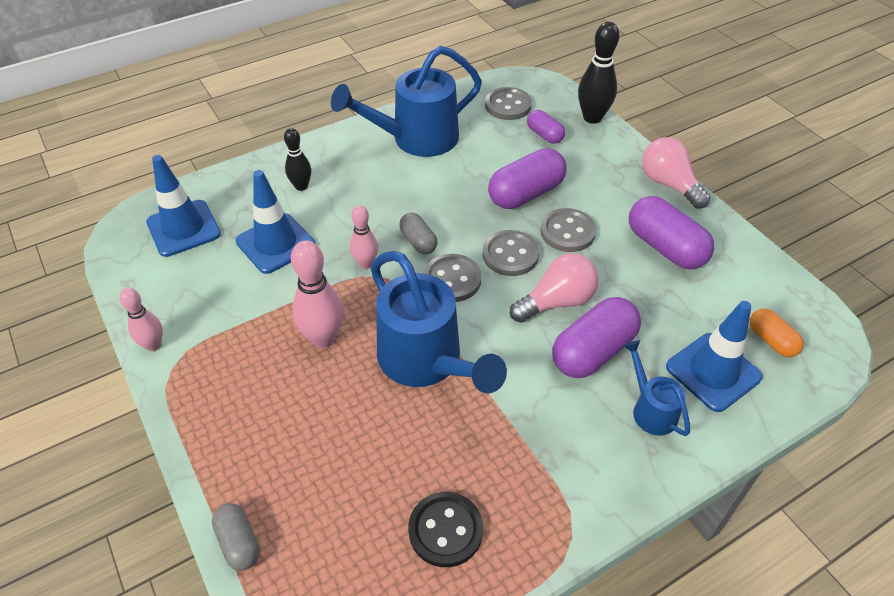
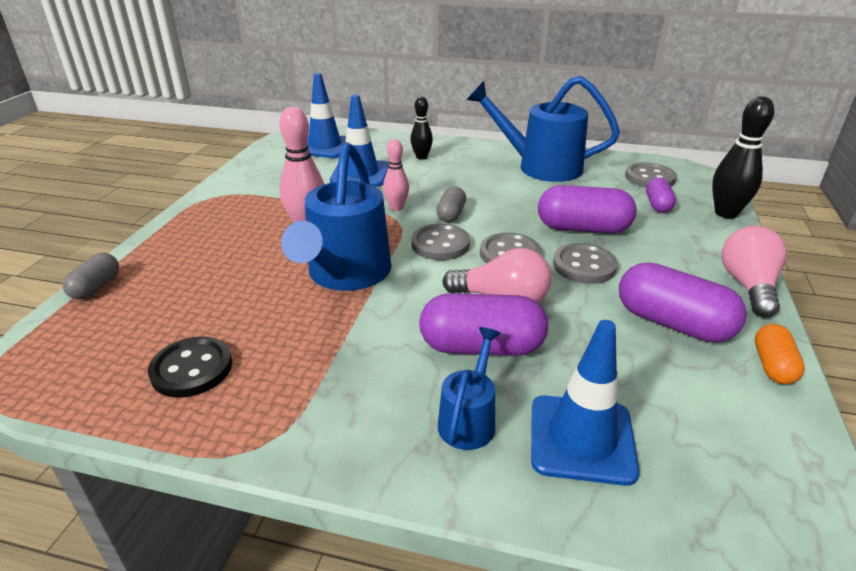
camera: 45 degrees right, 15 degrees down
(153, 345) = (223, 183): pink bowling pin -> none
(665, 247) = (672, 323): purple capsule -> purple capsule turned 60 degrees counterclockwise
(771, 340) = (699, 463): orange capsule -> orange capsule (773, 366)

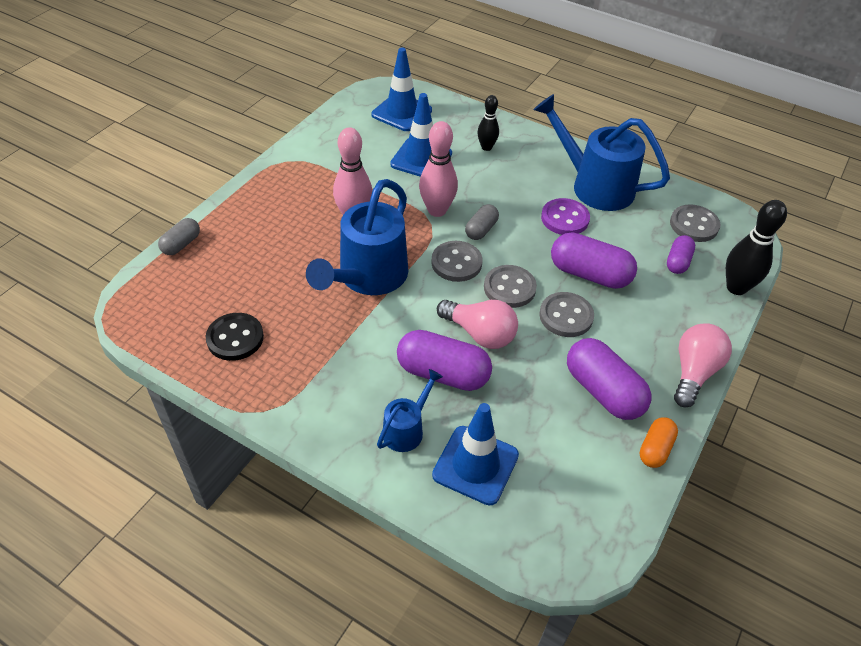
camera: 15 degrees right, 15 degrees up
(396, 207) = (437, 210): pink bowling pin -> pink bowling pin, size x1.61
(529, 193) = (565, 218): none -> purple button

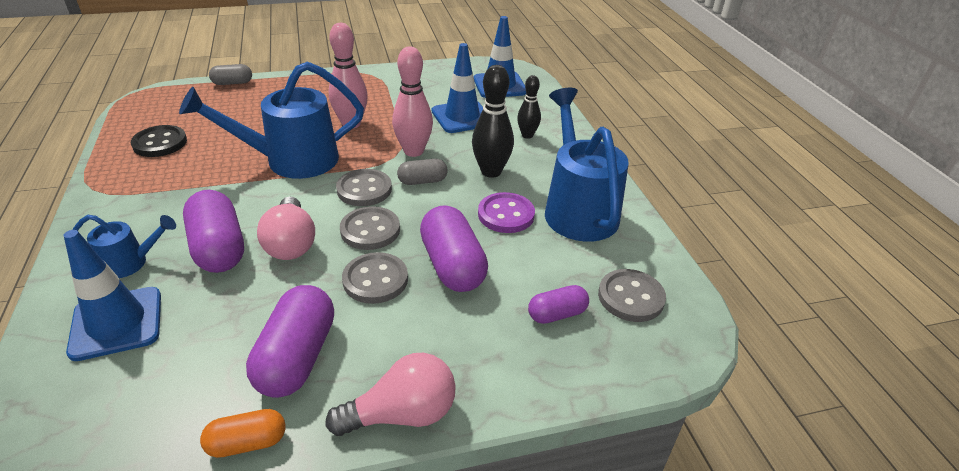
camera: 45 degrees right, 10 degrees down
(736, 287) = (584, 380): black bowling pin -> black bowling pin (491, 172)

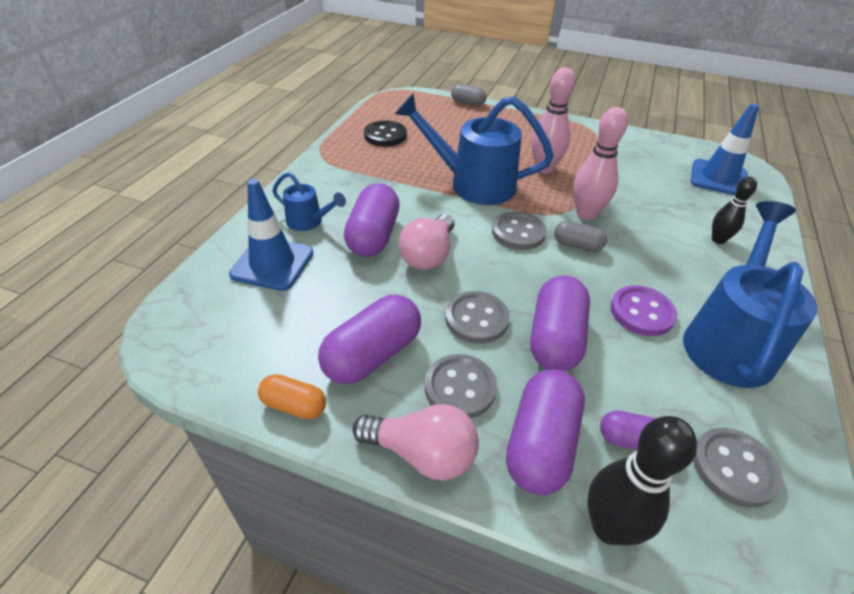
camera: 35 degrees right, 5 degrees up
(370, 230) = (500, 272): grey button -> grey button (460, 388)
(462, 117) = (656, 197): blue traffic cone -> none
(491, 172) = (653, 262): black bowling pin -> black bowling pin (609, 527)
(493, 353) = (540, 444): none -> purple capsule

